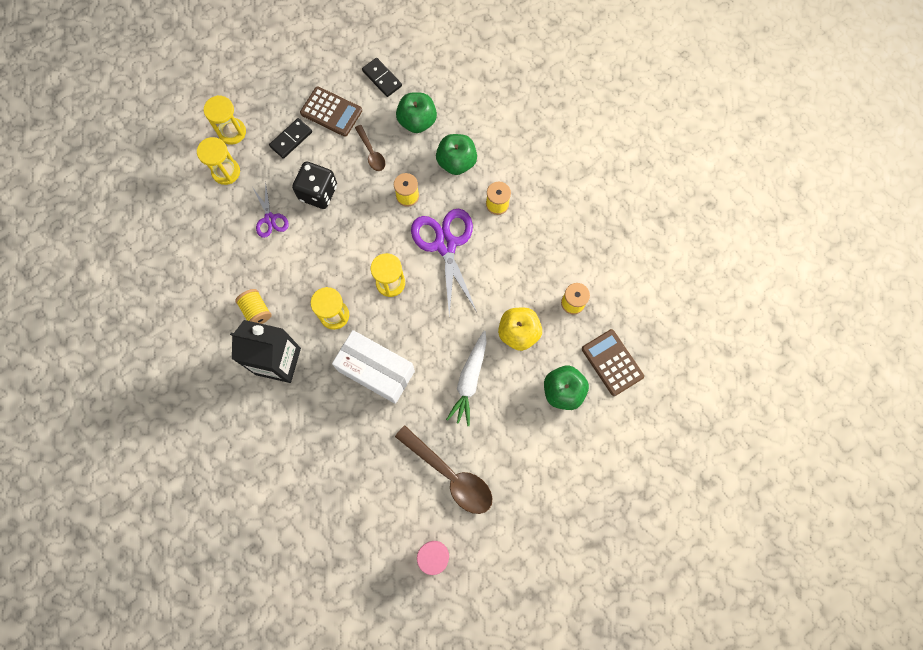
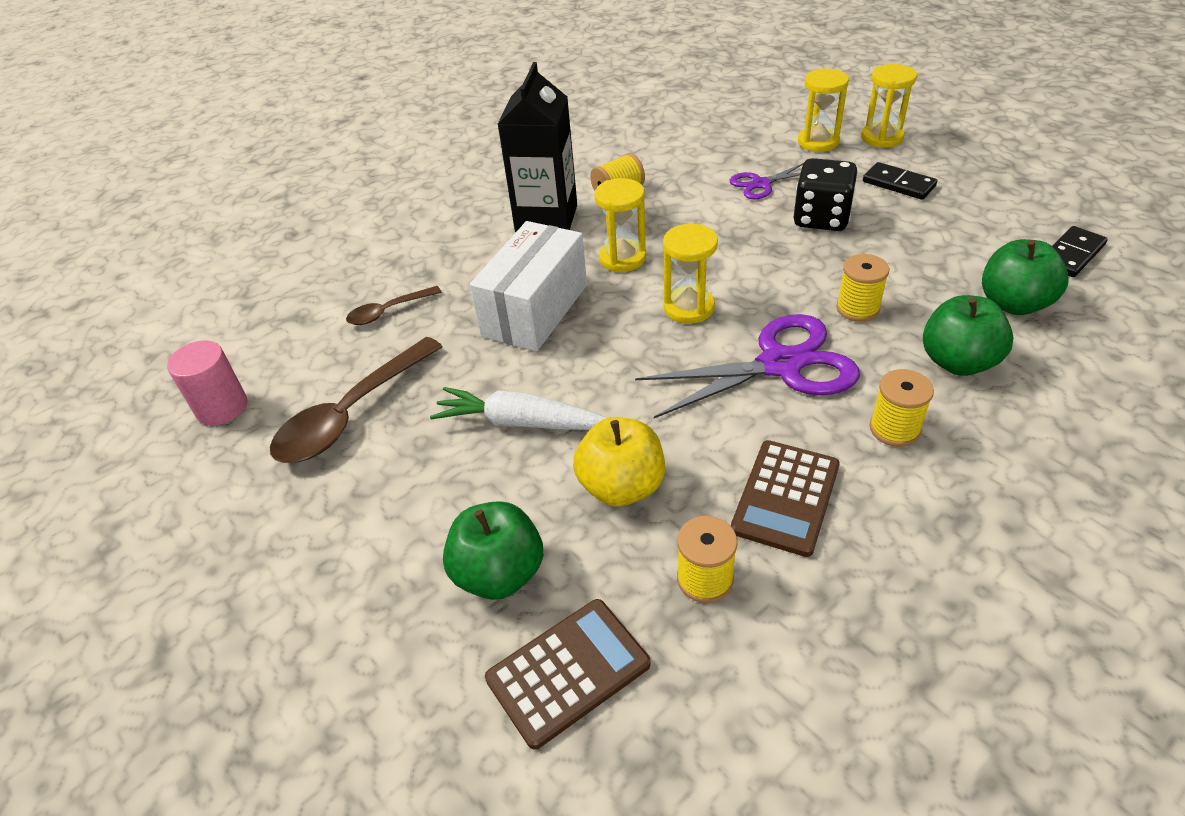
camera: 90 degrees right, 30 degrees down
(331, 112) = (969, 212): brown calculator -> brown calculator (785, 497)
(371, 153) = (919, 260): brown spoon -> brown spoon (388, 311)

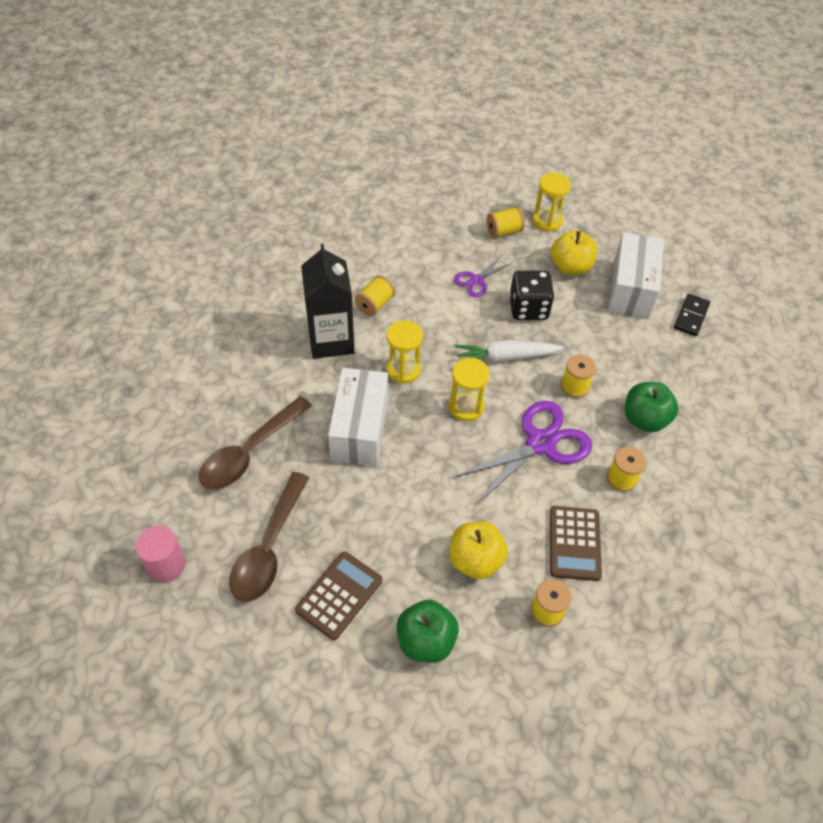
camera: 25 degrees left, 10 degrees up
(388, 311) = (249, 452): brown spoon -> brown spoon, size x1.88
(521, 422) = (391, 527): white carrot -> white carrot (506, 357)
(568, 672) = (493, 691): brown calculator -> brown calculator (339, 595)
(818, 142) = (504, 231): yellow hourglass -> yellow spool
(898, 184) = (570, 267): black domino -> yellow apple
(981, 216) = (630, 290): none -> white box
(1013, 304) = (666, 365): green apple -> none

